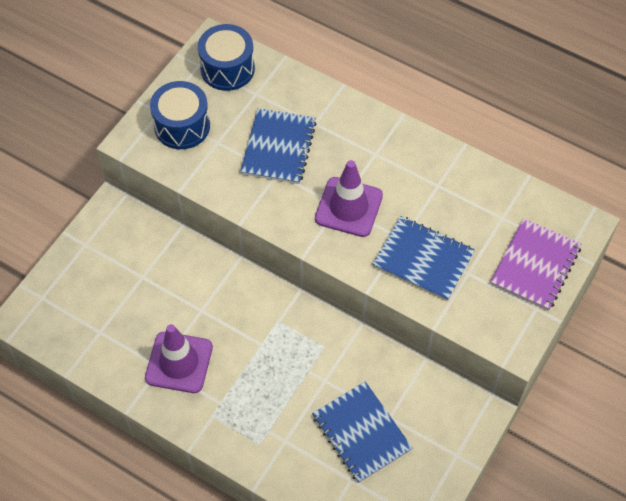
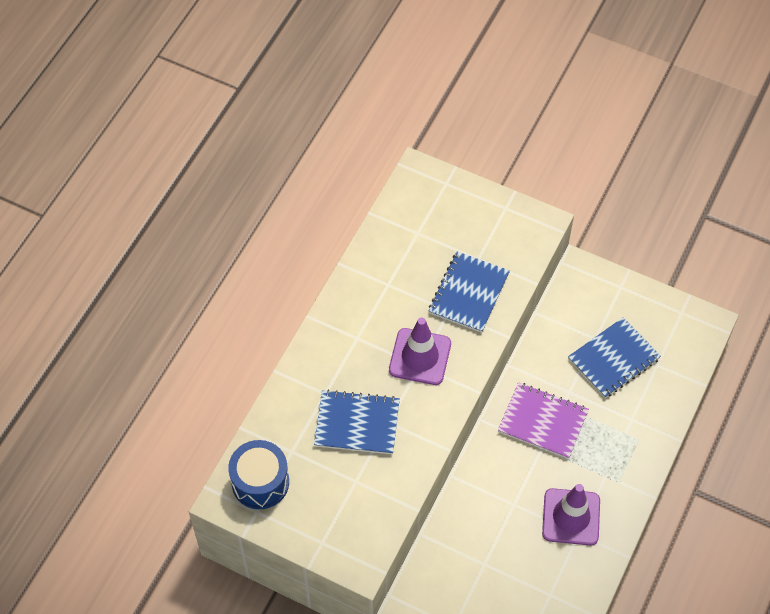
camera: 95 degrees left, 0 degrees up
(182, 126) = (338, 517): blue drum -> none
(535, 265) = (463, 208): purple notebook -> purple notebook (543, 421)

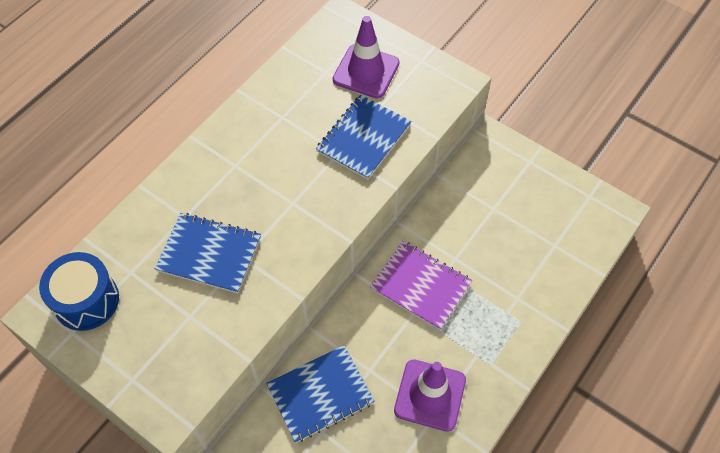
camera: 10 degrees right, 0 degrees up
(420, 357) = (296, 194): purple traffic cone -> purple traffic cone (366, 71)
(613, 359) = (509, 232): blue notebook -> blue notebook (320, 394)

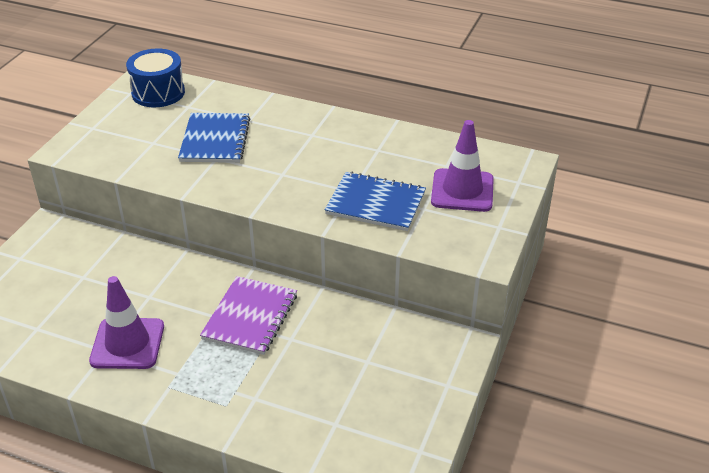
camera: 75 degrees right, 20 degrees down
(320, 394) = (120, 269): blue notebook -> none

